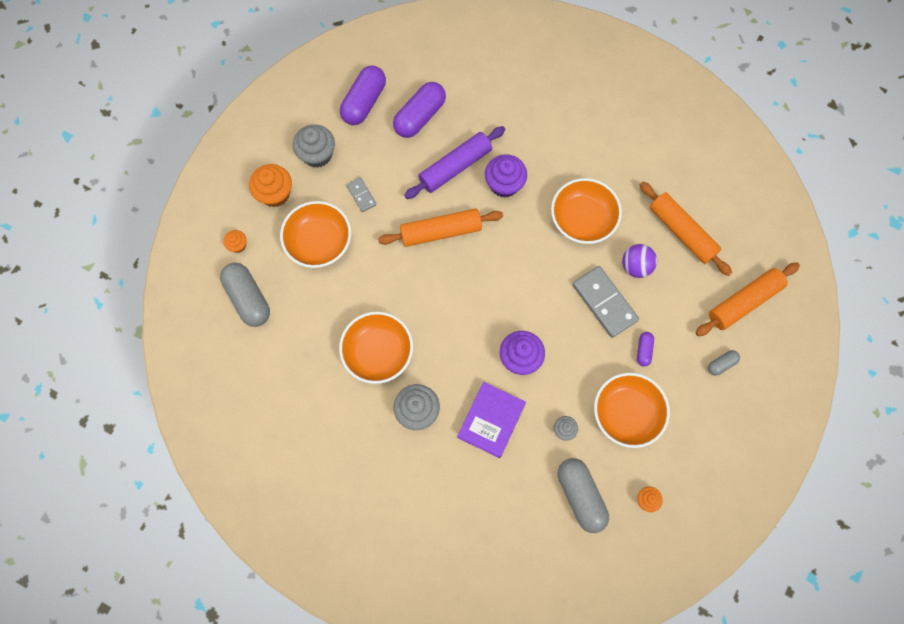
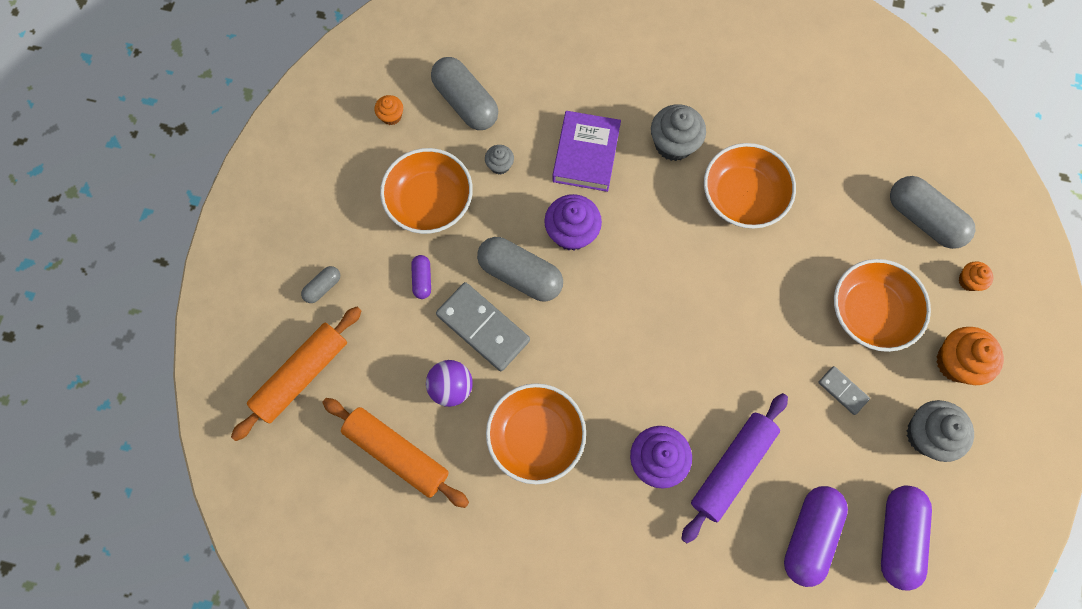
camera: 165 degrees right, 0 degrees up
(441, 231) = (720, 367): orange rolling pin -> none
(567, 335) = (520, 274): none -> grey capsule

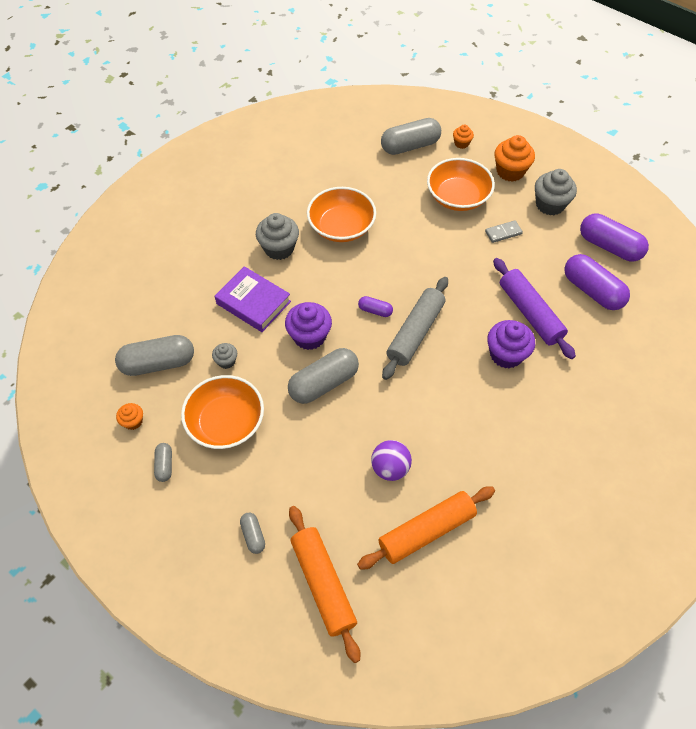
camera: 65 degrees left, 15 degrees down
(359, 170) = (165, 465): none -> grey capsule
(422, 279) = (289, 454): purple capsule -> purple capsule (375, 311)
(483, 328) = (353, 426): grey domino -> none
(536, 436) = (456, 424): orange bowl -> none
(634, 344) = (415, 332): none -> grey rolling pin

